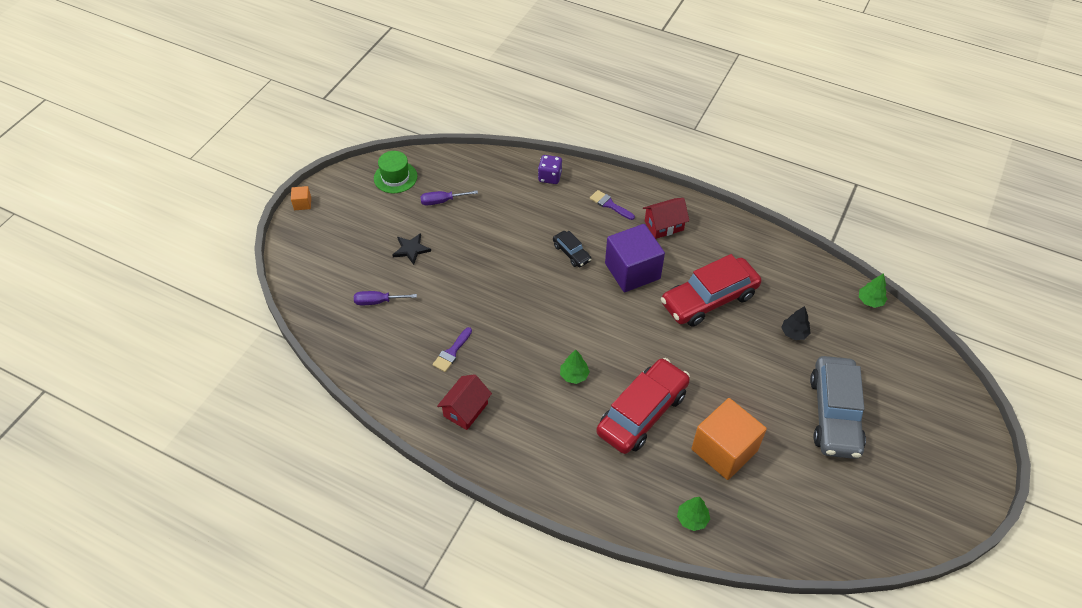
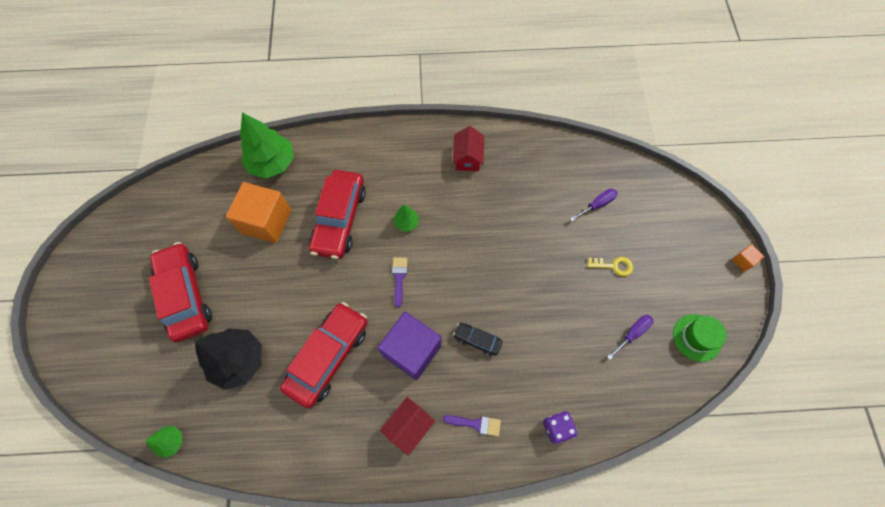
camera: 150 degrees right, 15 degrees up
(411, 249) = (614, 266): black star -> yellow key
(452, 352) = (509, 194): purple brush -> purple brush (399, 278)
(692, 519) = (272, 163): green tree -> green tree, size x2.09
(794, 333) = (238, 360): black tree -> black tree, size x2.09
(834, 414) = (186, 295): grey car -> red car

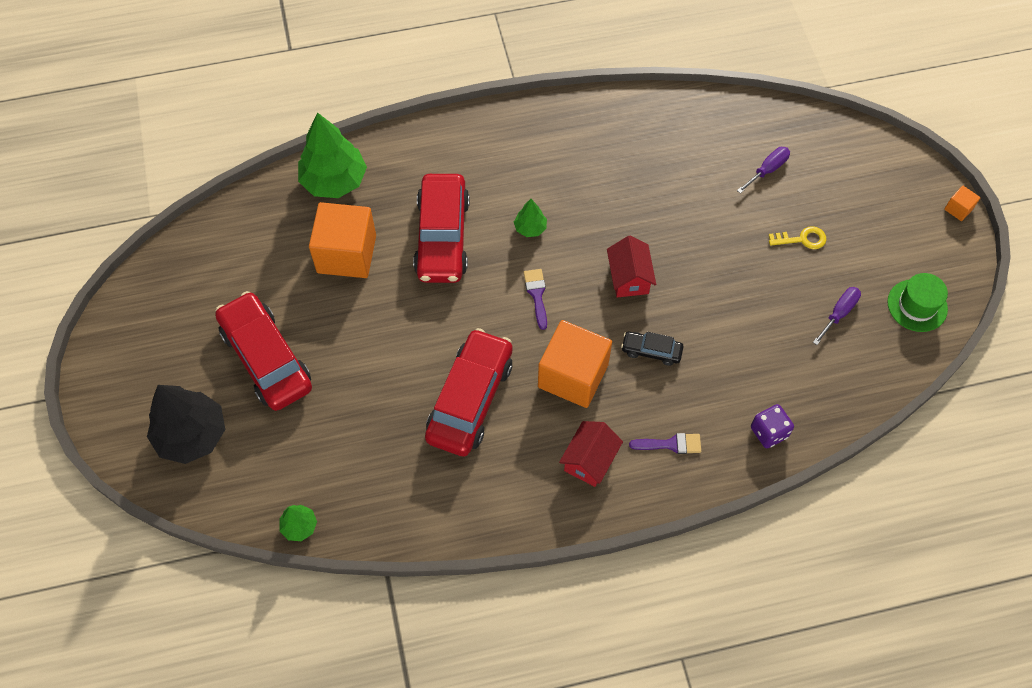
camera: 10 degrees left, 5 degrees down
(238, 360) = (357, 422): black tree -> black tree (192, 435)
(412, 350) = (573, 375): purple cube -> orange cube
(467, 158) = (590, 137): red house -> red house (629, 278)

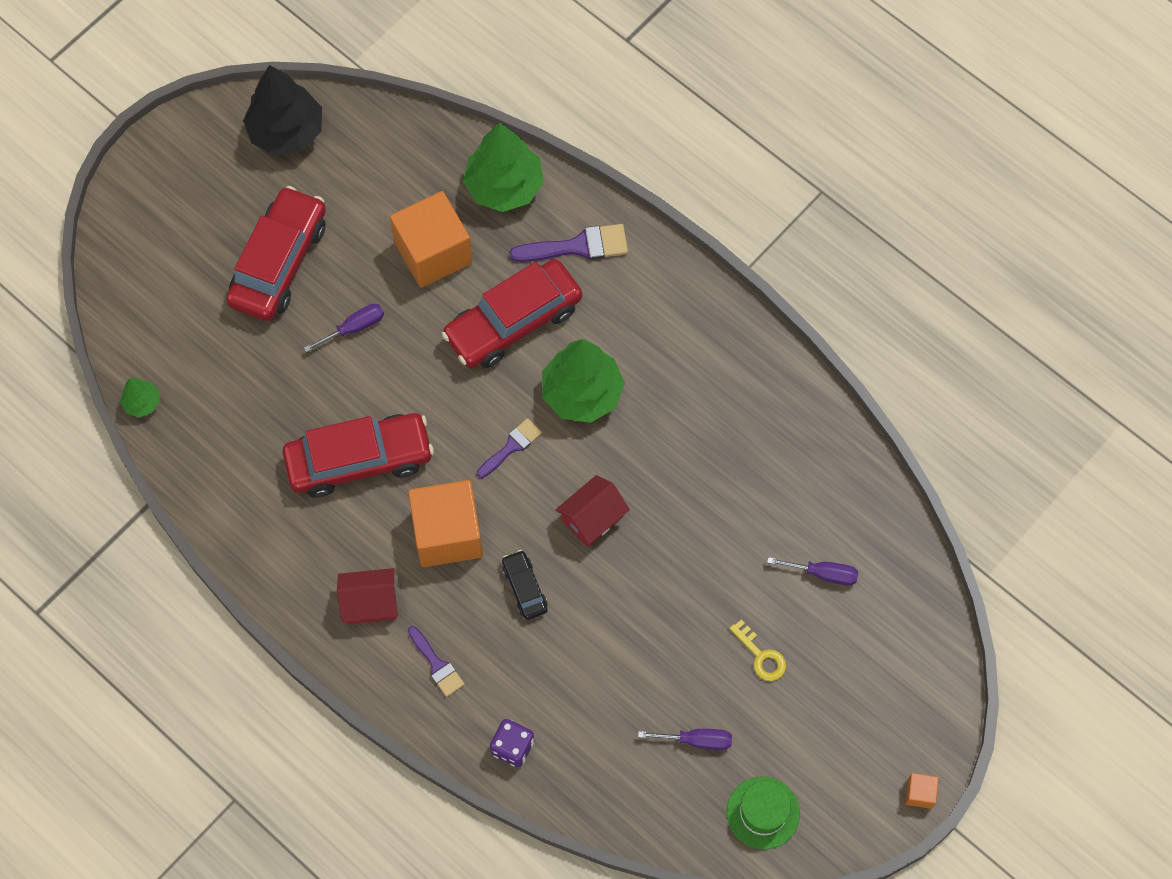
camera: 55 degrees right, 5 degrees up
(192, 435) = (165, 257): black tree -> black tree (286, 131)
(362, 339) = (354, 328): none -> purple screwdriver
(418, 165) = (578, 246): none -> purple brush
(530, 228) = (582, 393): green tree -> green tree, size x2.09

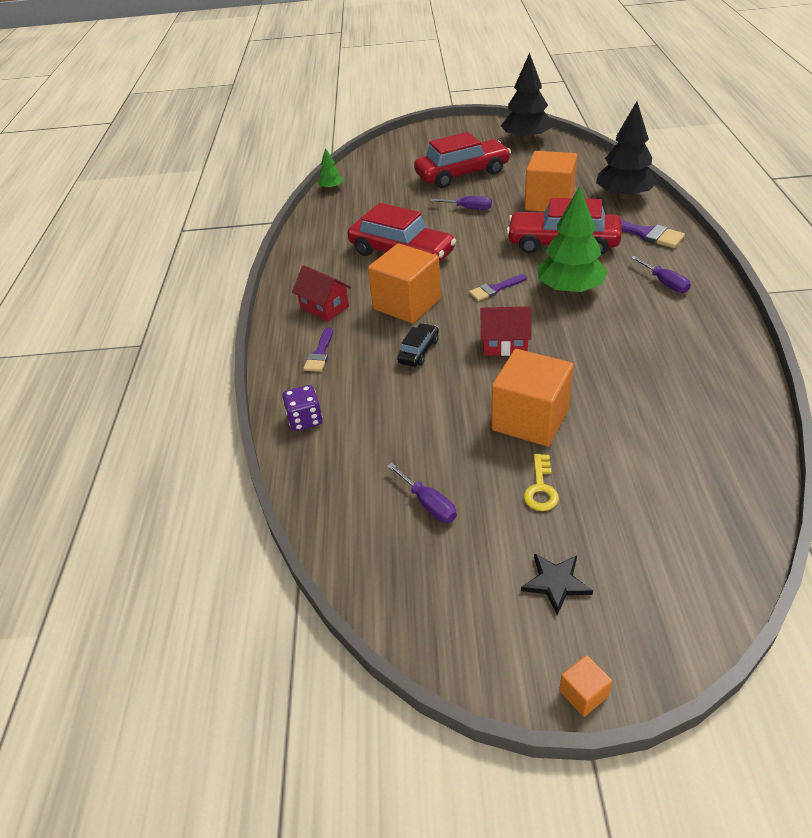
camera: 50 degrees right, 25 degrees down
(504, 186) = (624, 196): green tree -> black tree
(511, 446) = (495, 289): purple brush -> purple brush turned 150 degrees clockwise
(693, 591) = (530, 419): none -> orange cube
(763, 813) = (422, 590): green hat -> none
(823, 574) = (651, 472): purple screwdriver -> purple screwdriver (665, 283)
(840, 729) = (556, 583): none -> black star

